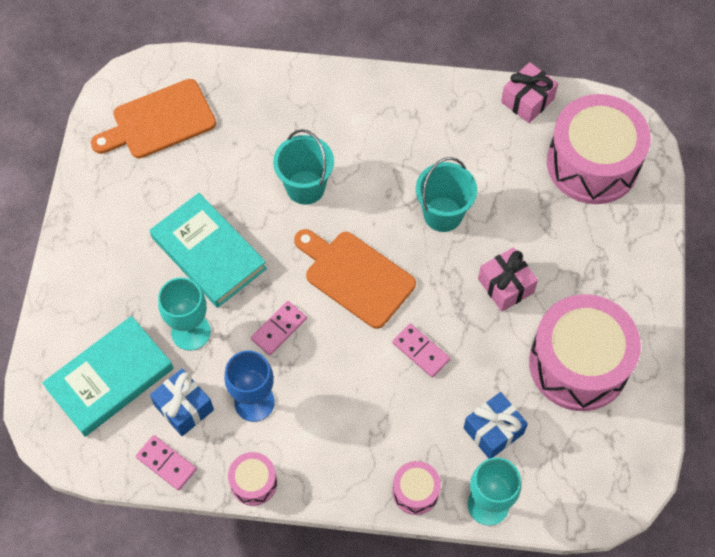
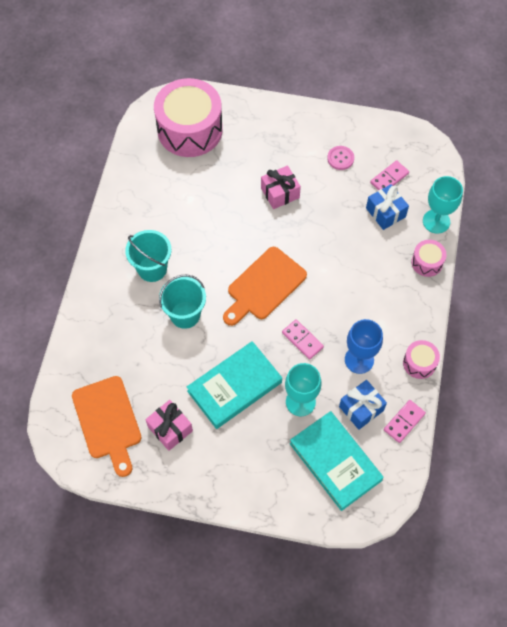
camera: 85 degrees left, 0 degrees up
(421, 351) = (326, 249): pink domino -> pink domino (389, 178)
(443, 214) = (219, 225): turquoise bucket -> turquoise bucket (152, 268)
(527, 100) = (131, 162): pink gift -> pink gift (170, 429)
(578, 364) = (340, 158): pink drum -> pink button

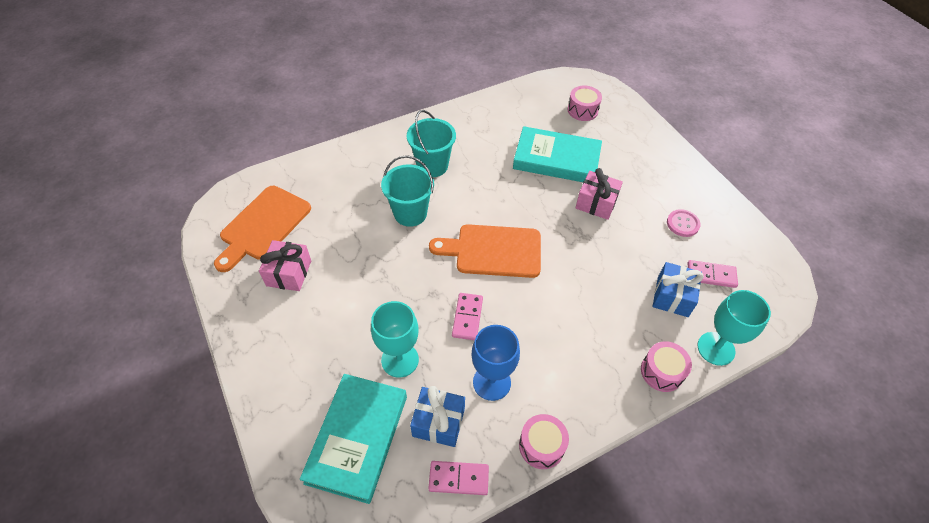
camera: 50 degrees right, 10 degrees down
(190, 129) = (582, 110): pink drum -> pink drum, size x0.45
(234, 387) = (370, 295): turquoise book -> turquoise book (556, 159)

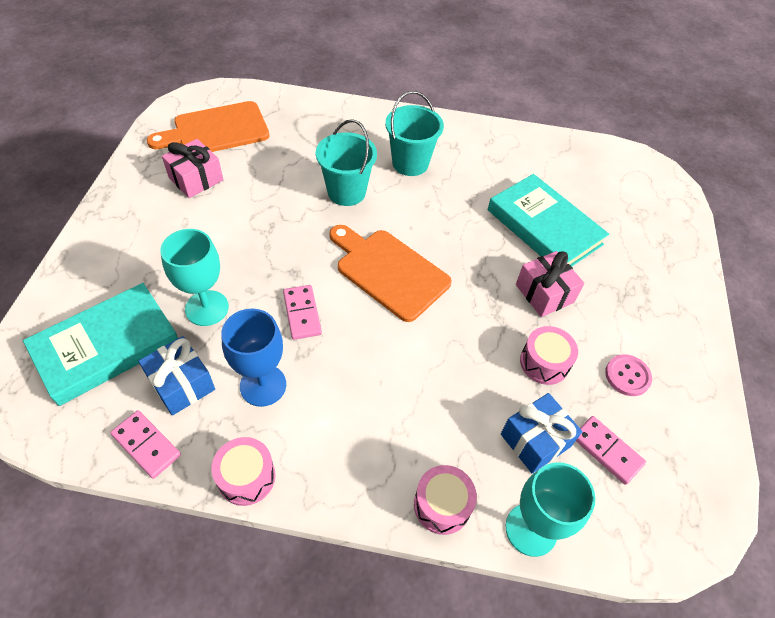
camera: 35 degrees right, 0 degrees up
(467, 317) = (302, 313): pink domino -> pink domino turned 60 degrees counterclockwise
(582, 110) = (624, 197): pink drum -> pink drum (544, 362)

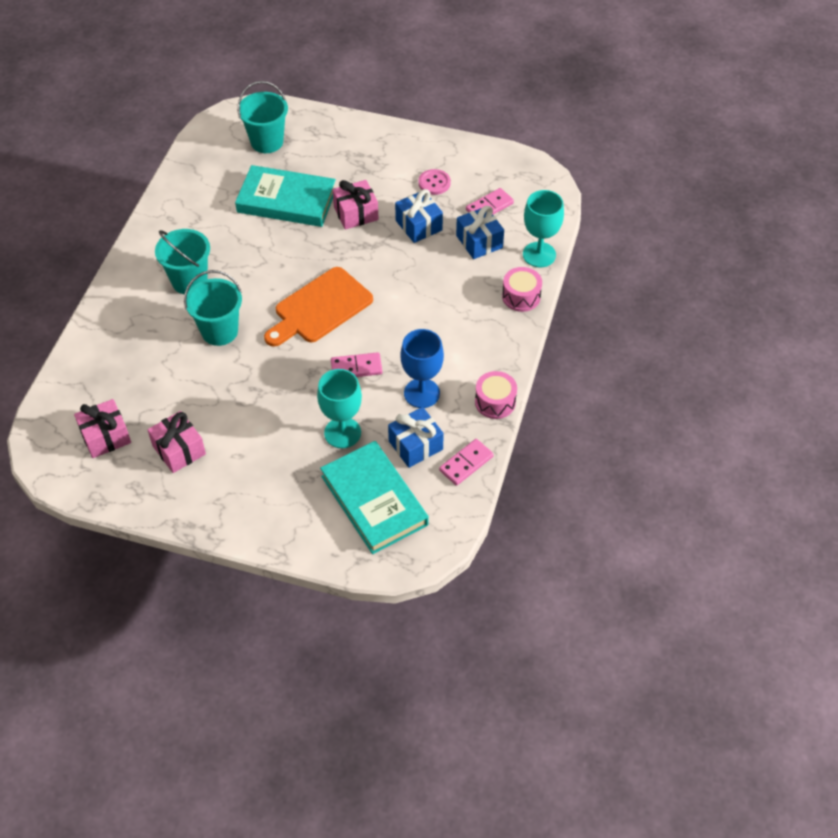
camera: 80 degrees left, 0 degrees up
(216, 130) = (105, 436): orange cutting board -> pink gift
(544, 227) = (286, 201): turquoise book -> turquoise book turned 45 degrees clockwise
(544, 362) = (418, 225): pink drum -> blue gift
(628, 202) = (267, 142): none -> turquoise bucket

